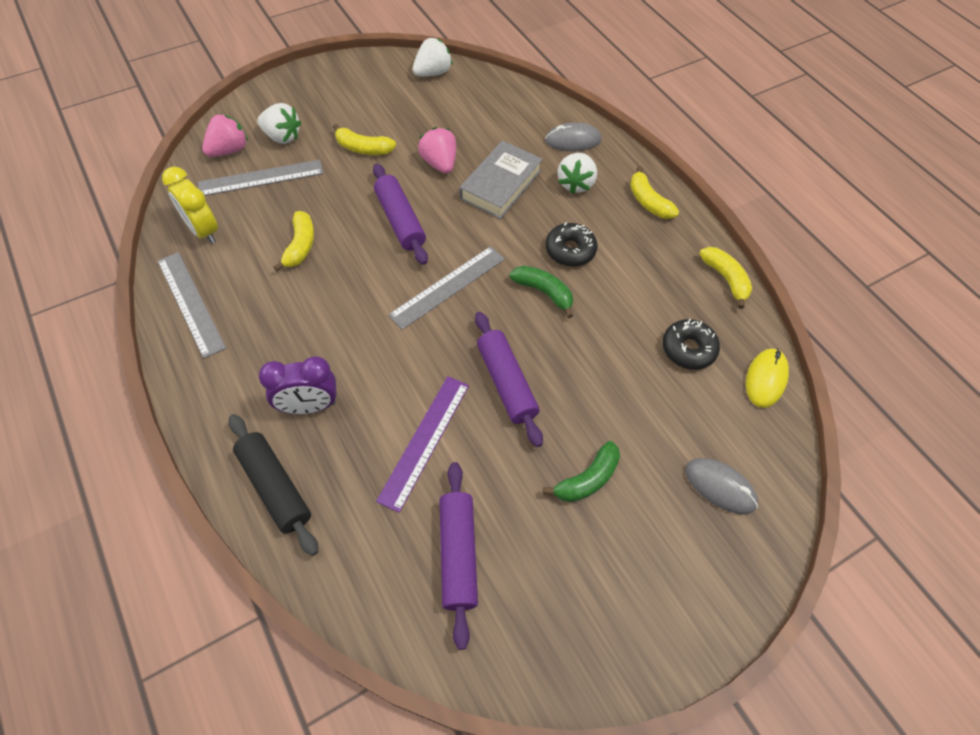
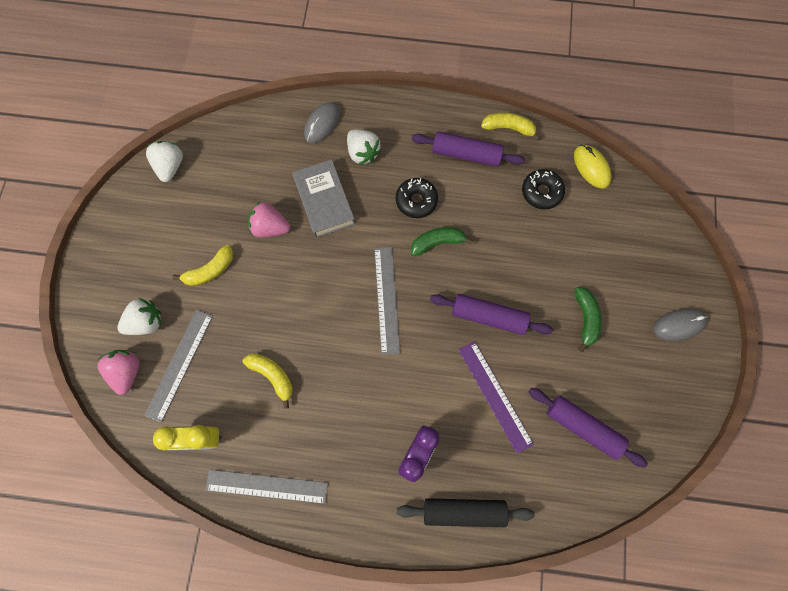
camera: 50 degrees left, 15 degrees up
(400, 220) = (303, 291): purple rolling pin -> purple rolling pin (466, 154)
(648, 202) = (414, 121): yellow banana -> none
(720, 487) = (638, 250): grey mouse -> grey mouse (679, 325)

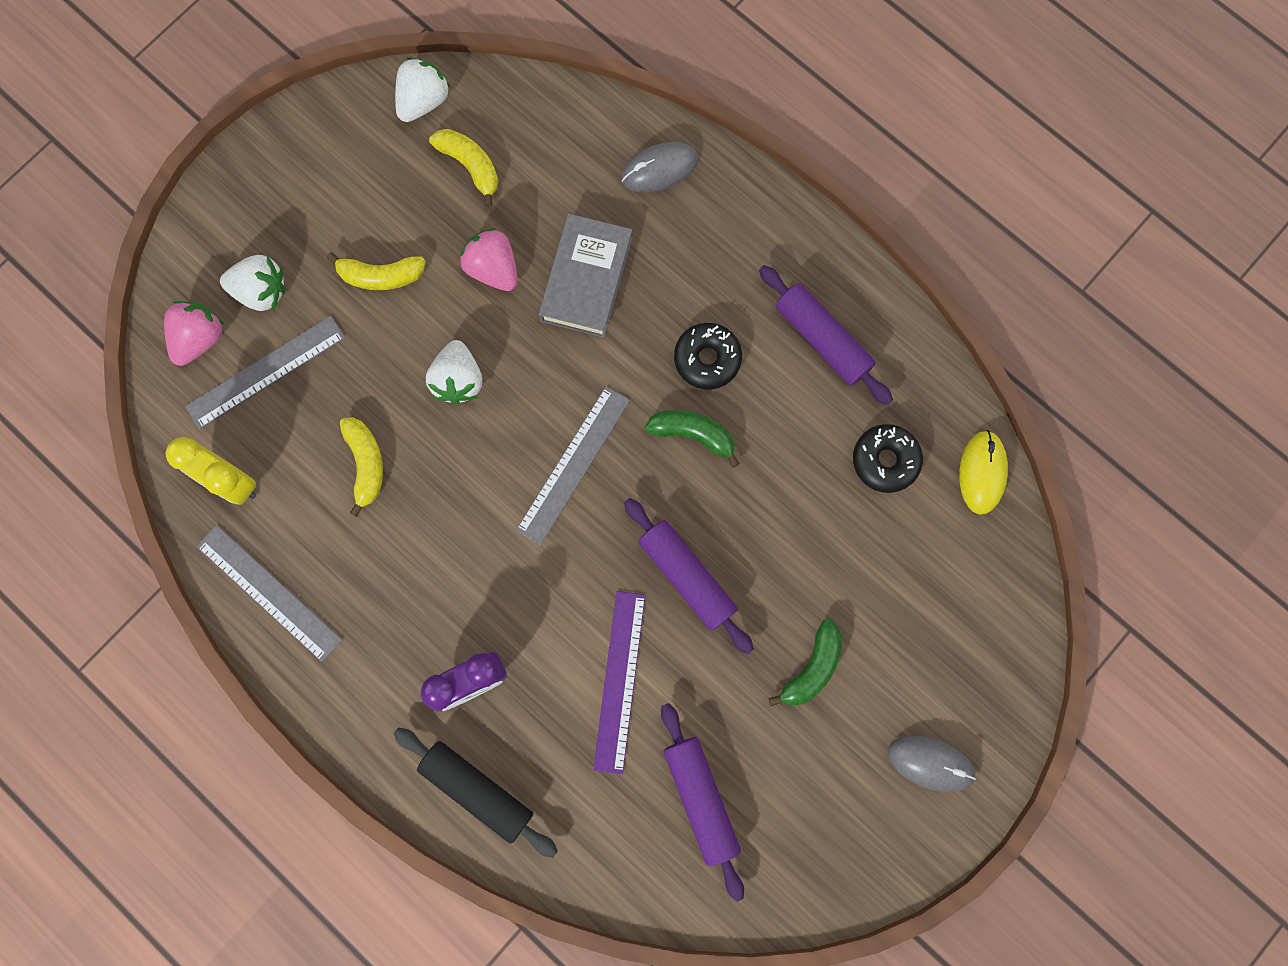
camera: 35 degrees right, 5 degrees up
(363, 153) = (684, 246): white strawberry -> white strawberry (458, 380)
(508, 128) = (909, 341): yellow banana -> yellow banana (470, 166)

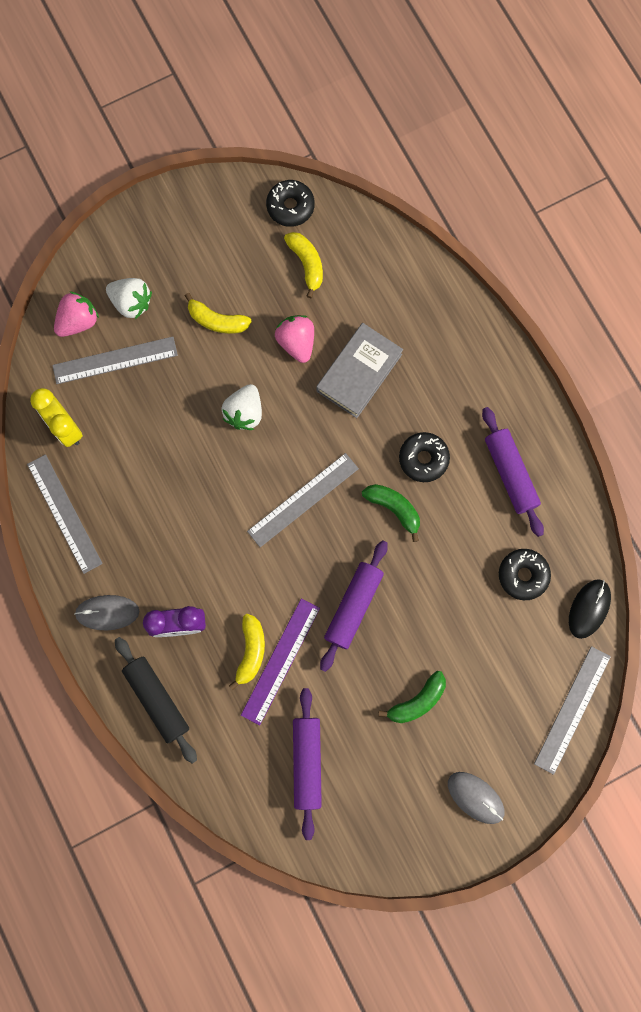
camera: 20 degrees right, 0 degrees up
(366, 464) = (160, 448): yellow banana -> yellow banana (251, 651)
(423, 101) = (290, 207): white strawberry -> black donut
(659, 169) = (439, 312): grey mouse -> grey mouse (107, 612)
(687, 577) = (353, 606): purple rolling pin -> purple rolling pin turned 45 degrees clockwise
(982, 473) = (589, 608): yellow mouse -> black mouse
(1009, 606) = (572, 709): none -> grey ruler

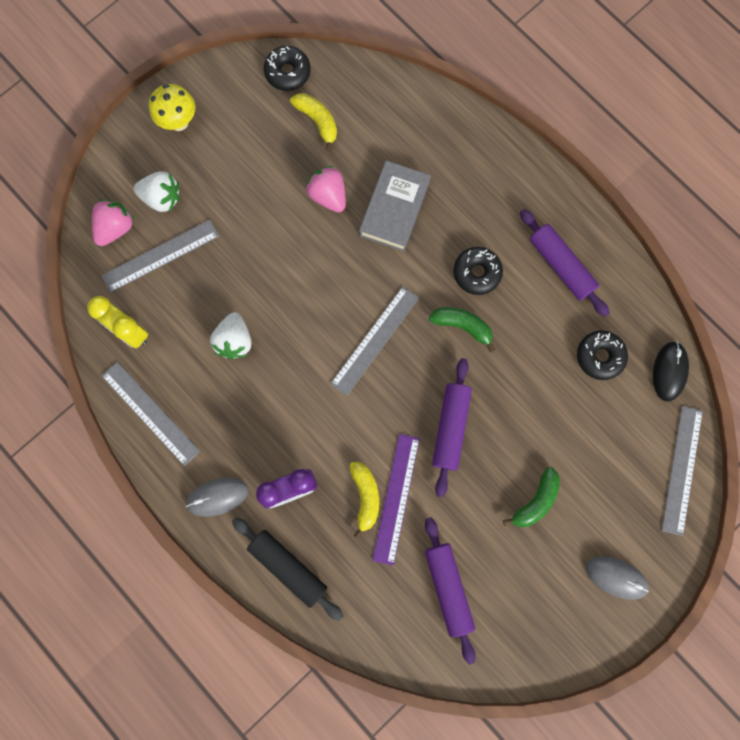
camera: 15 degrees left, 0 degrees up
(168, 230) = (179, 122): none -> yellow mushroom
(217, 321) = (248, 194): yellow banana -> none
(244, 412) = (297, 273): white strawberry -> white strawberry (234, 341)

